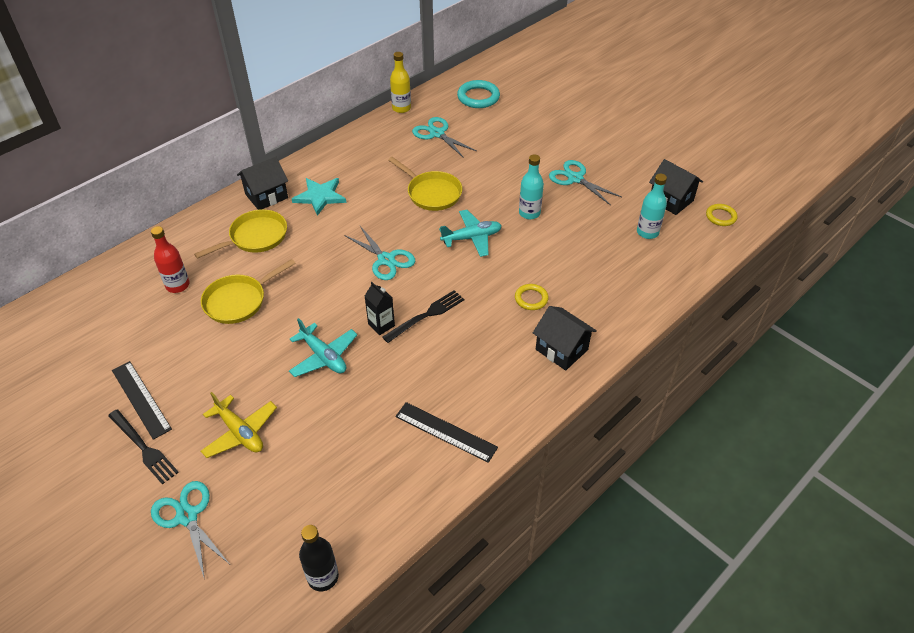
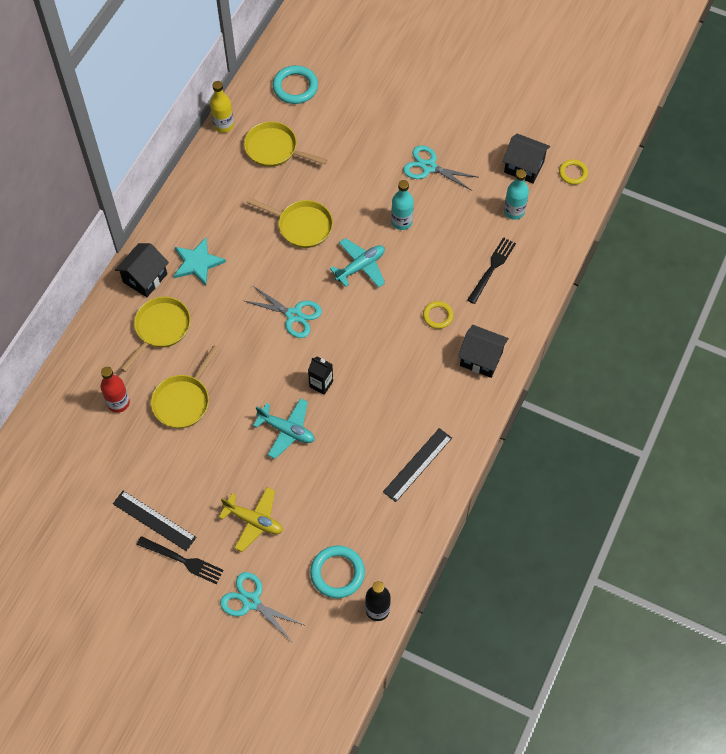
camera: 20 degrees left, 15 degrees up
(299, 518) = (337, 573): none -> turquoise ring
(427, 315) = (355, 361): black fork -> black fork (492, 268)
(437, 134) = (274, 149): turquoise scissors -> yellow pan
(446, 432) = (417, 464): black ruler -> black ruler turned 60 degrees counterclockwise

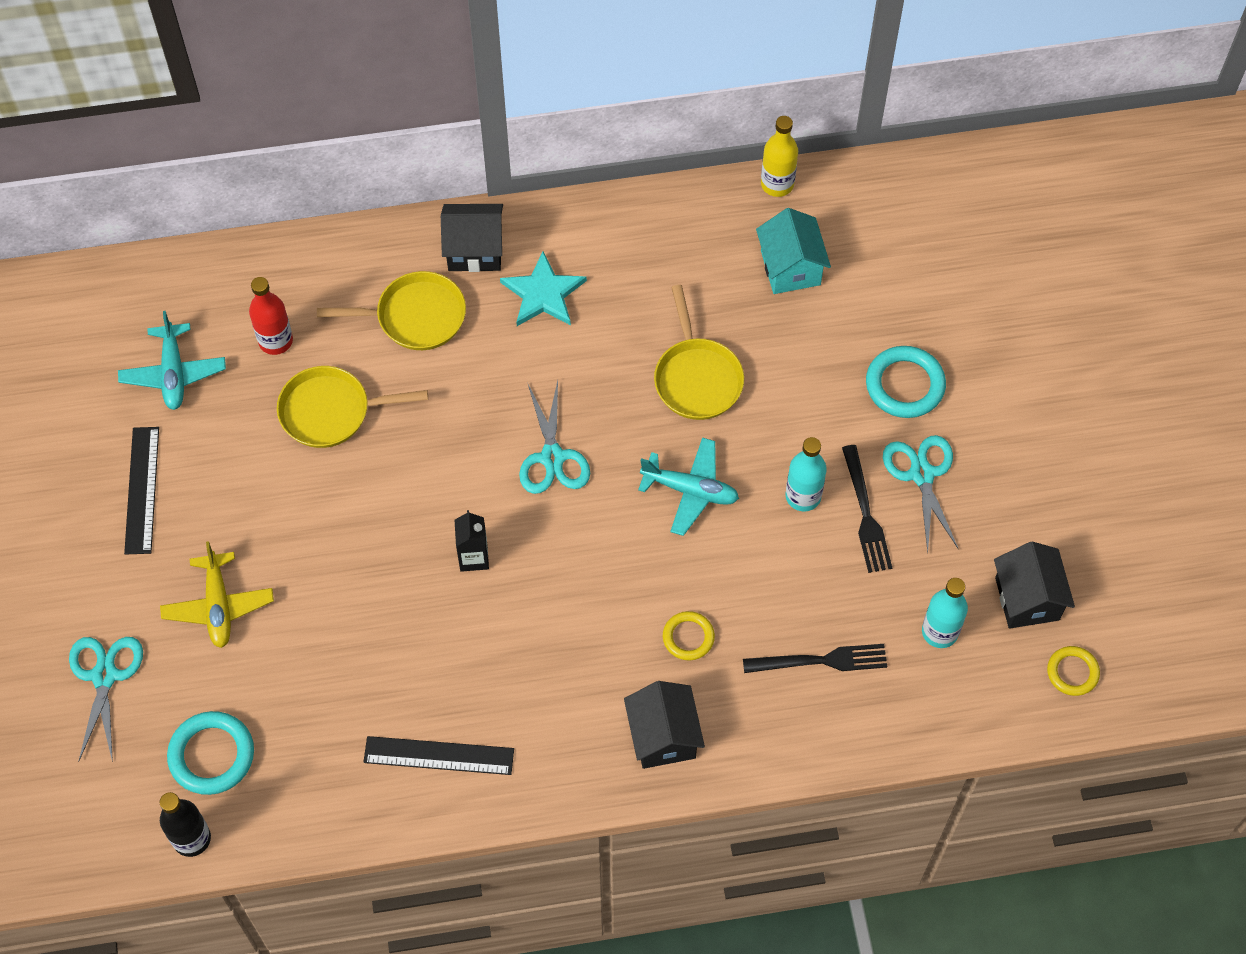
camera: 55 degrees right, 0 degrees up
(183, 561) = (109, 560): black fork -> black fork (866, 515)
(274, 149) = (790, 267): yellow pan -> turquoise house
(287, 430) = (375, 560): turquoise plane -> turquoise plane (173, 373)
(295, 87) = (911, 227): turquoise ring -> turquoise ring (905, 385)

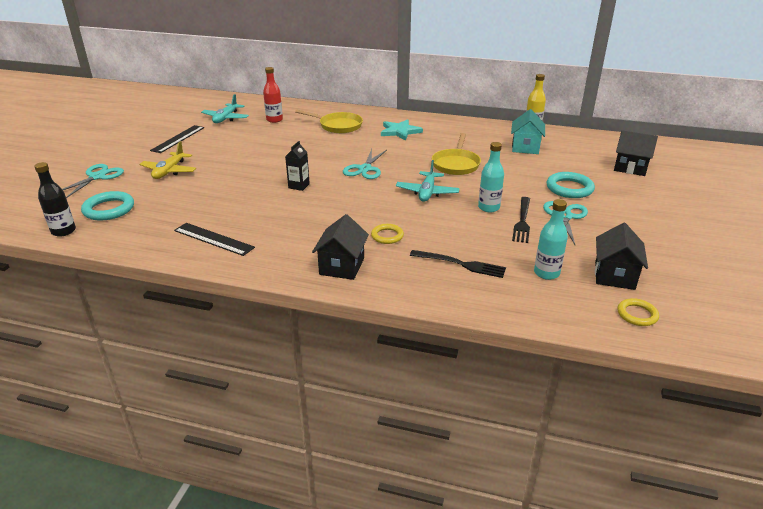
camera: 25 degrees right, 30 degrees down
(331, 411) = (278, 138): yellow pan -> none
(474, 250) = (379, 117): black house -> black house (630, 168)
(690, 490) = (427, 192): turquoise plane -> turquoise plane turned 60 degrees clockwise

